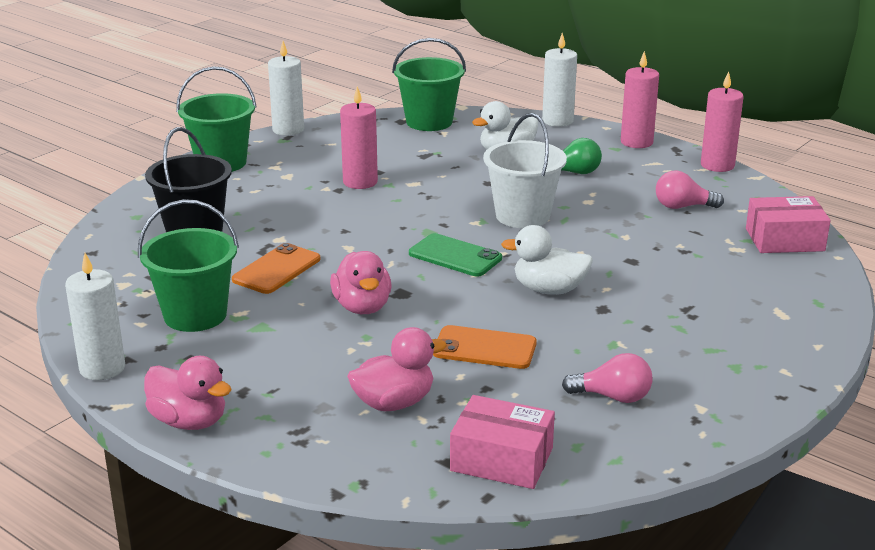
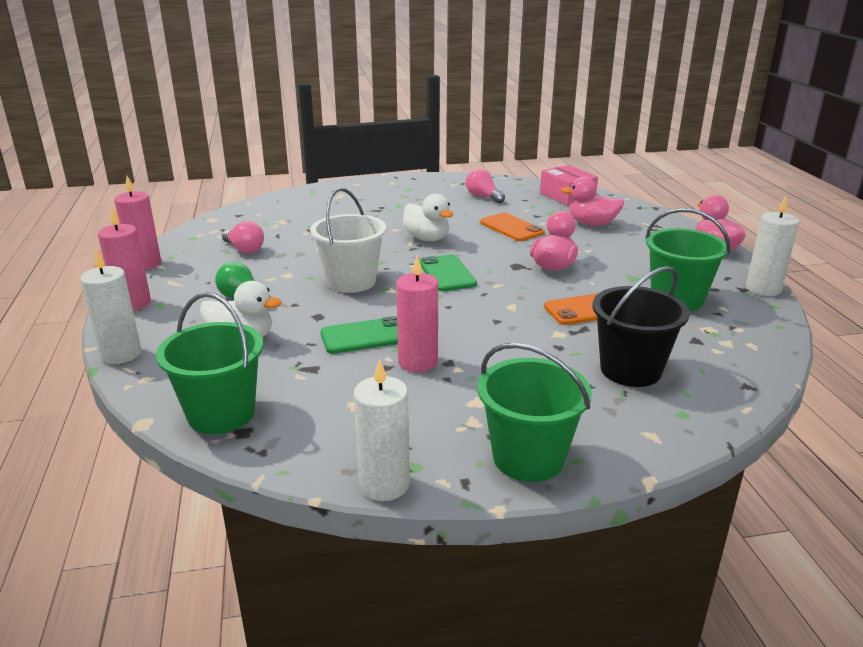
camera: 140 degrees left, 0 degrees up
(427, 183) = (365, 336): none -> green phone
(784, 240) = (247, 216): pink box -> none

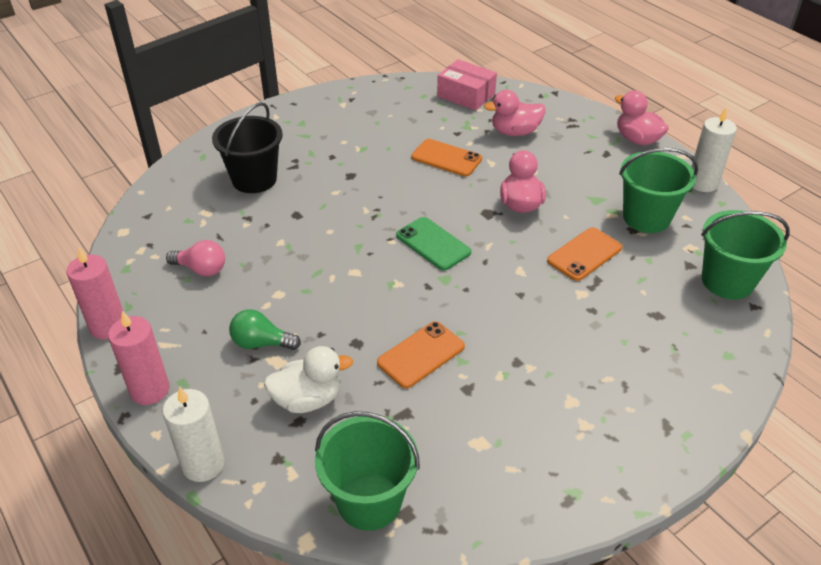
camera: 25 degrees left, 15 degrees up
(351, 281) = (351, 284): white bucket -> none
(365, 336) = (421, 355): green phone -> orange phone
(384, 484) = (566, 522): white candle -> none
(418, 362) = (491, 371): pink candle -> none
(427, 238) = (377, 197): white duck -> none
(483, 197) = (387, 117): pink light bulb -> none
(528, 458) = (652, 447): green bucket -> green bucket (727, 281)
(630, 370) = (663, 318): black bucket -> black bucket (254, 179)

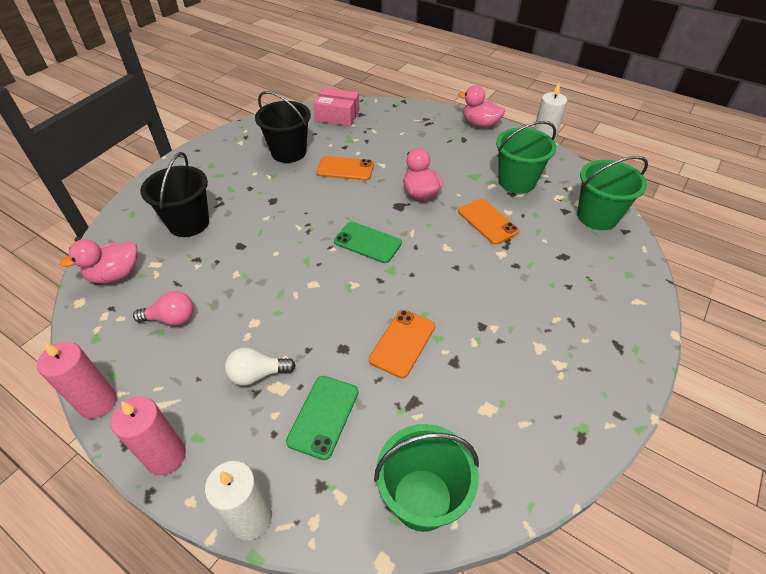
camera: 20 degrees left, 5 degrees up
(261, 343) = (257, 374): green light bulb -> white light bulb
(308, 399) = (323, 416): white duck -> green phone
(391, 126) = (289, 152): none -> black bucket
(515, 132) = (388, 137): pink duck -> pink duck (115, 275)
(584, 254) = (487, 221): orange phone -> orange phone turned 60 degrees counterclockwise

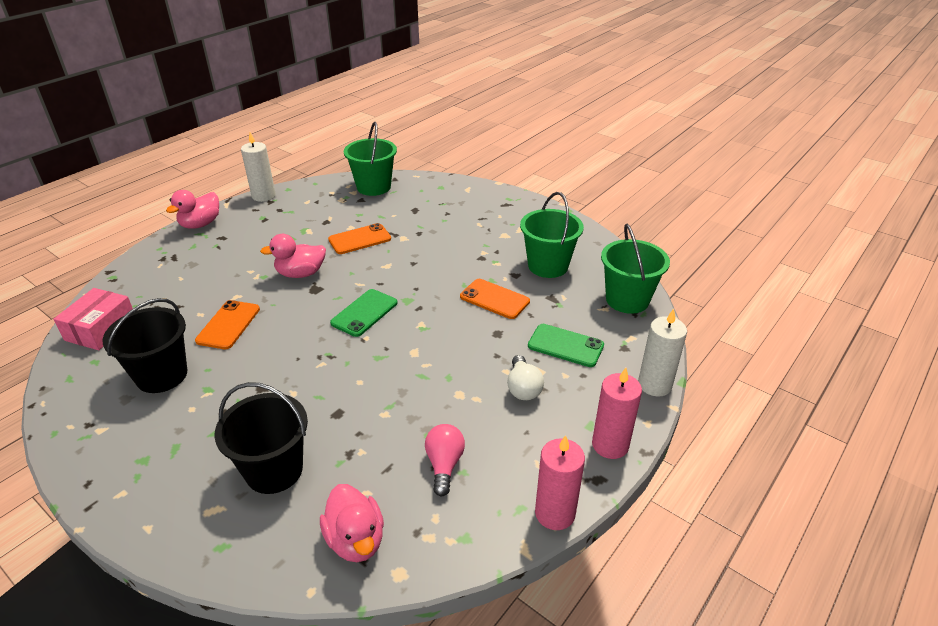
camera: 85 degrees left, 10 degrees down
(516, 182) = (310, 216): green bucket -> green bucket (548, 266)

